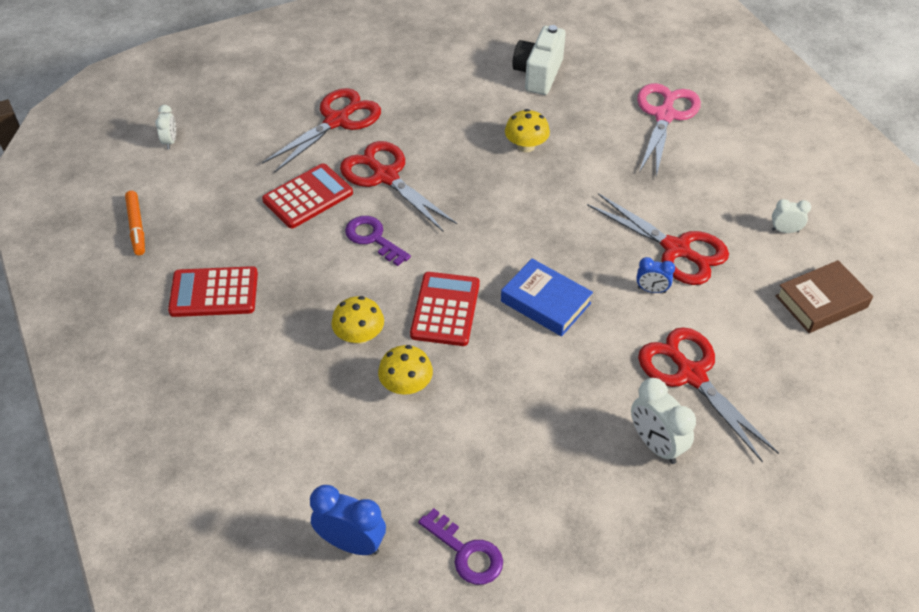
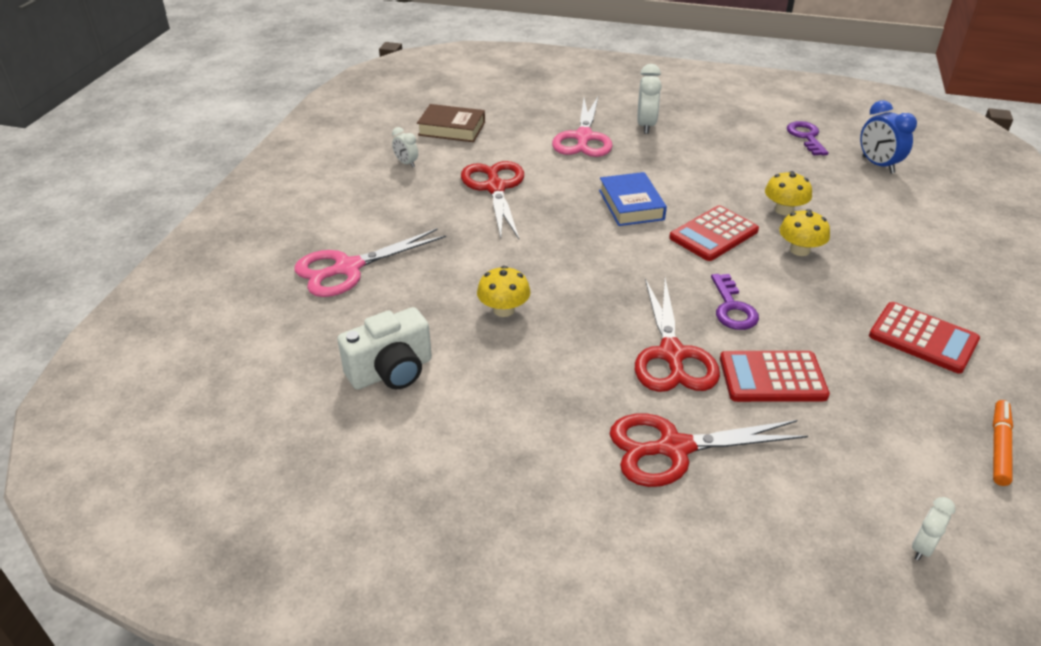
camera: 140 degrees left, 10 degrees down
(651, 290) = (547, 178): blue clock -> none
(691, 375) = (583, 138): red scissors -> pink scissors

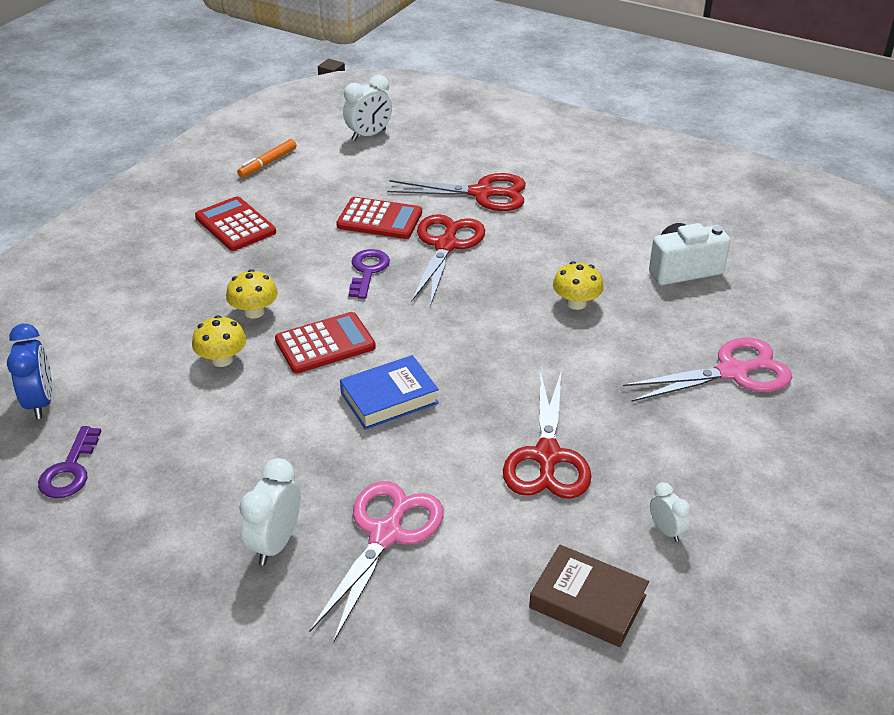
camera: 165 degrees left, 0 degrees up
(631, 205) = (389, 398): blue book -> blue book turned 60 degrees clockwise
(922, 547) = (369, 135): white clock -> white clock, size x1.72

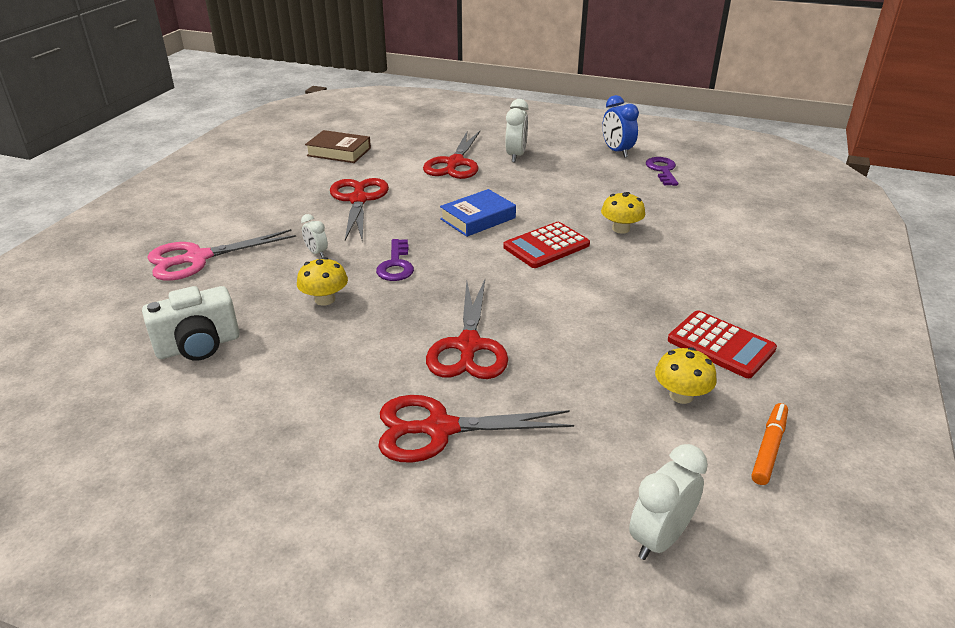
camera: 170 degrees right, 5 degrees down
(40, 402) = (723, 195): blue clock -> blue clock (617, 151)
(254, 312) = (624, 263): yellow mushroom -> yellow mushroom (681, 395)
(368, 271) = (541, 309): purple key -> purple key (396, 265)
(379, 219) = (559, 371): red calculator -> none
(386, 534) = (455, 163): pink scissors -> red scissors
(666, 530) = (287, 177): white clock -> white clock (316, 252)

